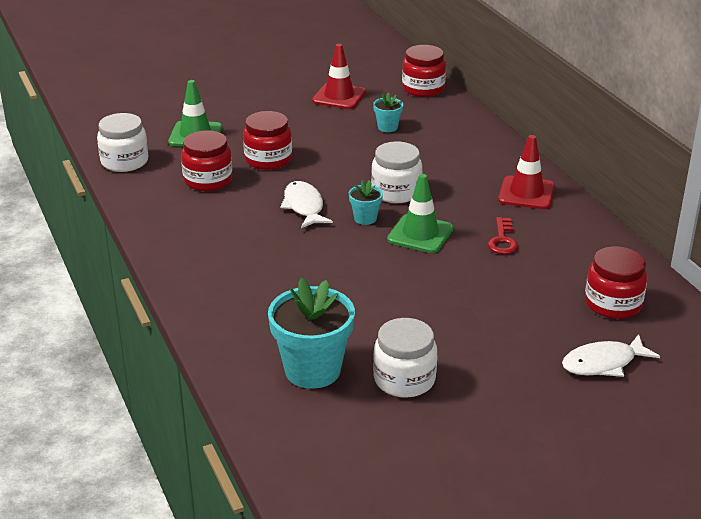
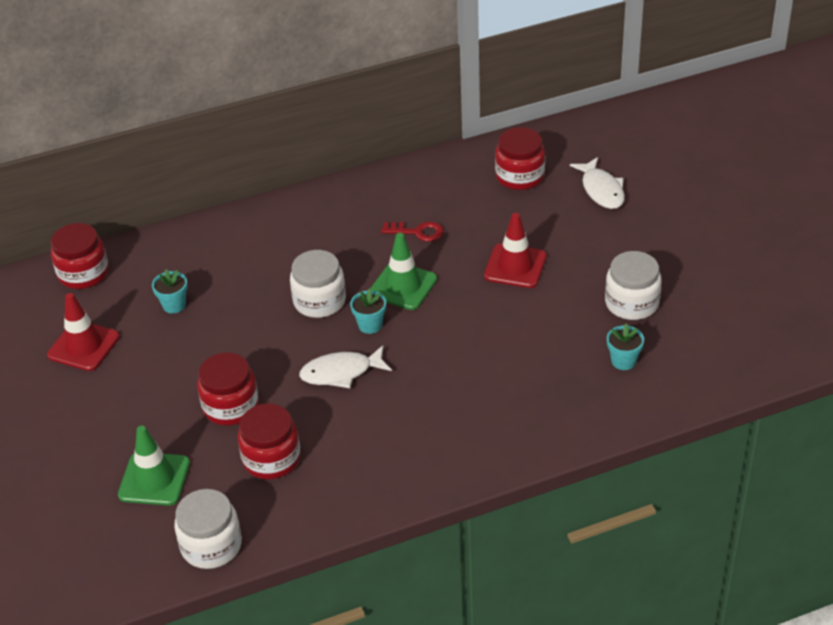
camera: 85 degrees left, 10 degrees up
(312, 370) = (623, 361): turquoise flower pot -> turquoise flower pot, size x0.48
(526, 193) = (334, 210): red traffic cone -> red traffic cone (515, 266)

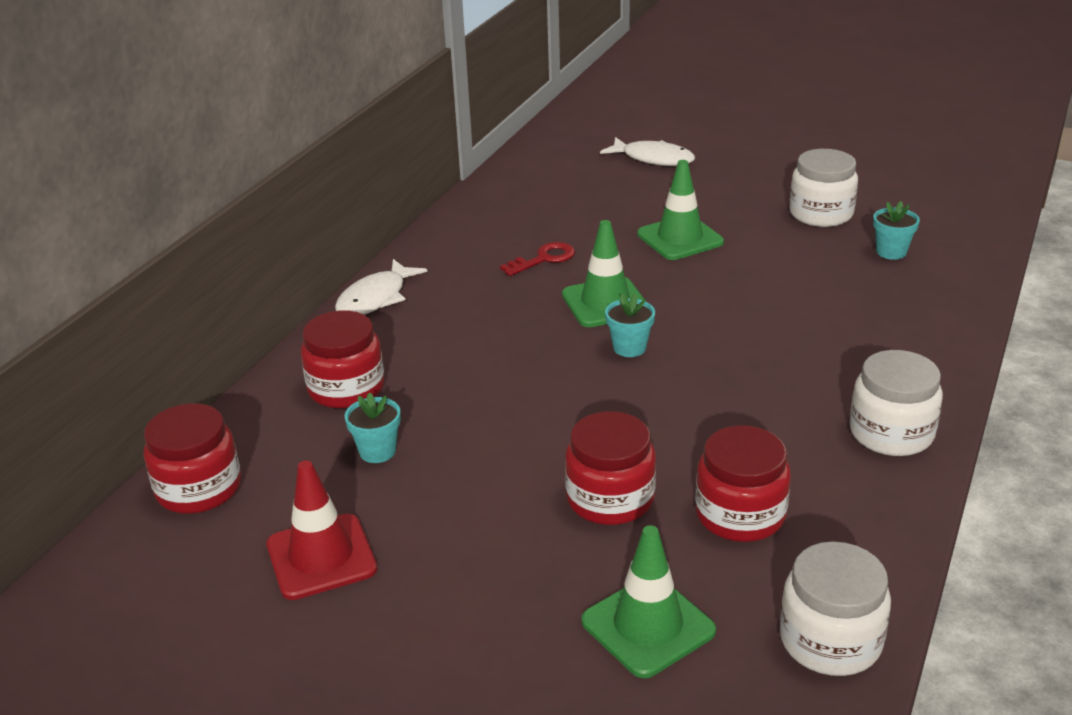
camera: 45 degrees left, 10 degrees down
(319, 301) = (542, 358): white jar -> white jar (891, 433)
(341, 372) = (672, 399): white fish -> white fish (376, 298)
(515, 266) = (680, 238): red traffic cone -> green traffic cone
(520, 176) = (565, 180): red jar -> red jar (346, 388)

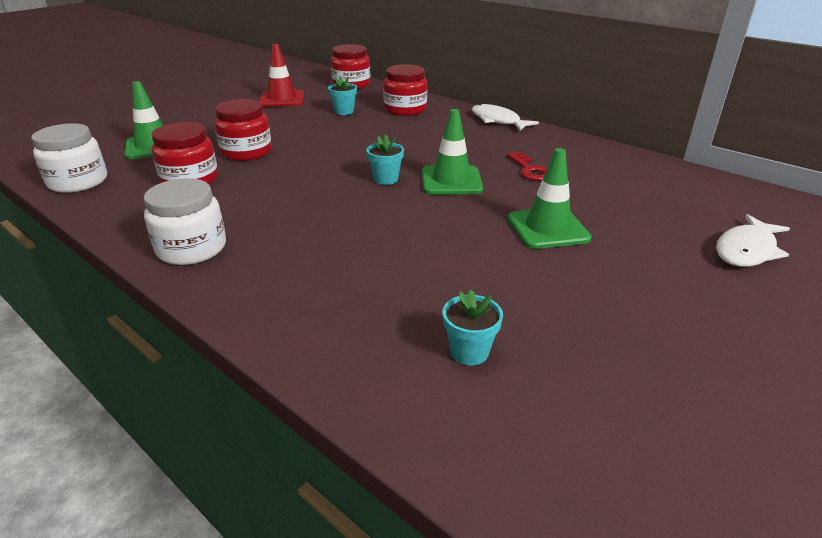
camera: 105 degrees right, 0 degrees up
(821, 214) = (586, 328): white jar -> none

